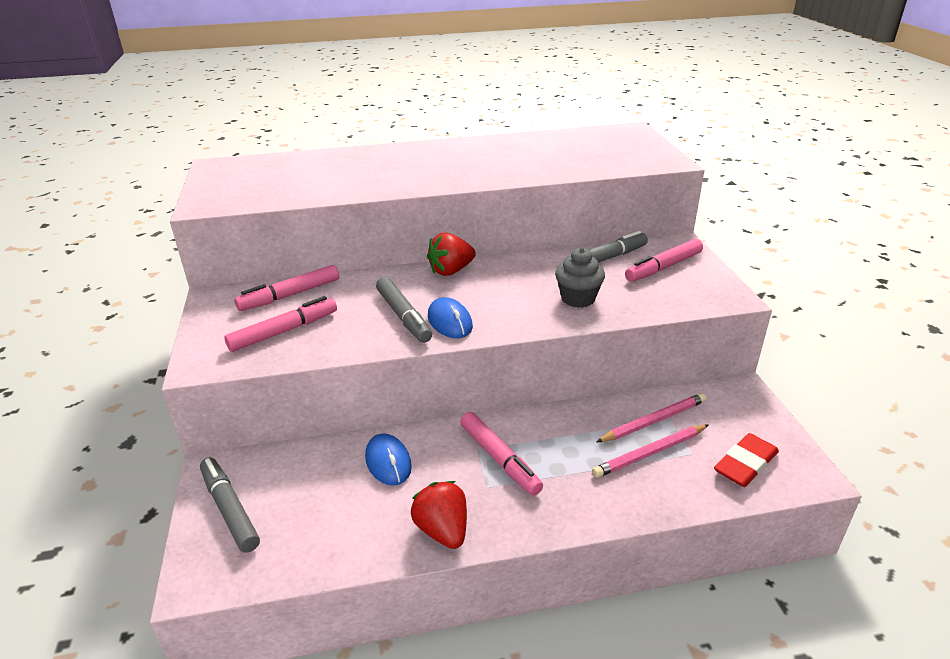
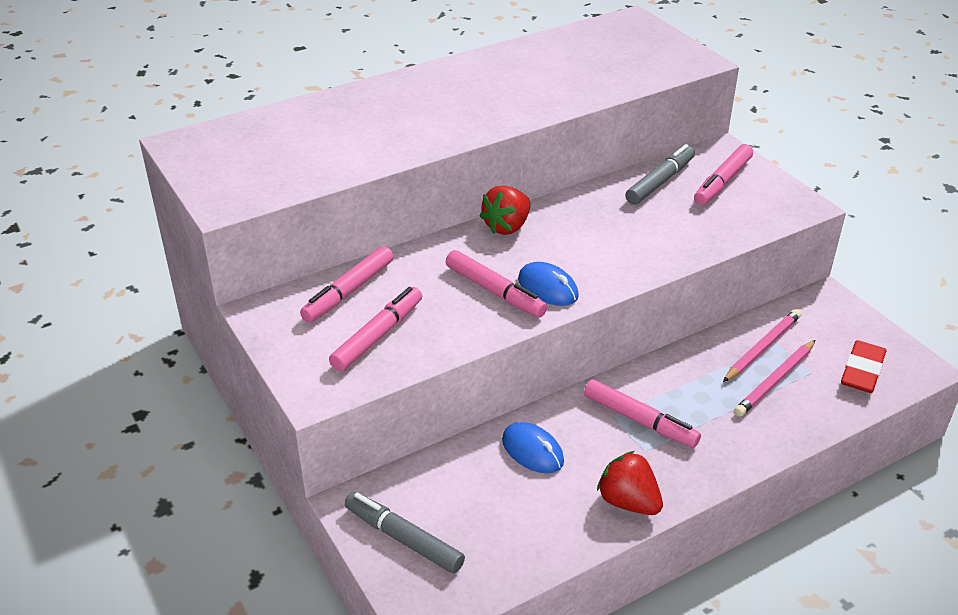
camera: 20 degrees left, 5 degrees up
(403, 316) = (495, 291): grey marker -> pink marker
(578, 298) = (660, 235): grey cupcake -> none

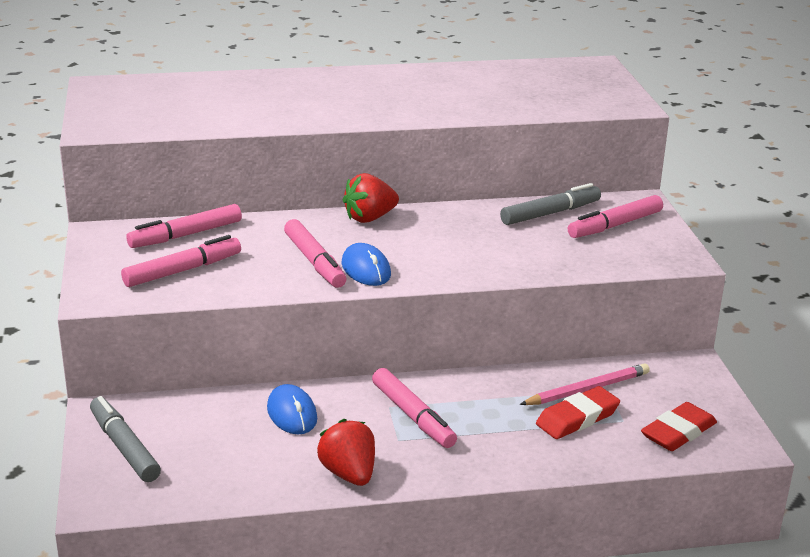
camera: 20 degrees right, 10 degrees down
(775, 381) = (577, 418): pink pencil -> red eraser

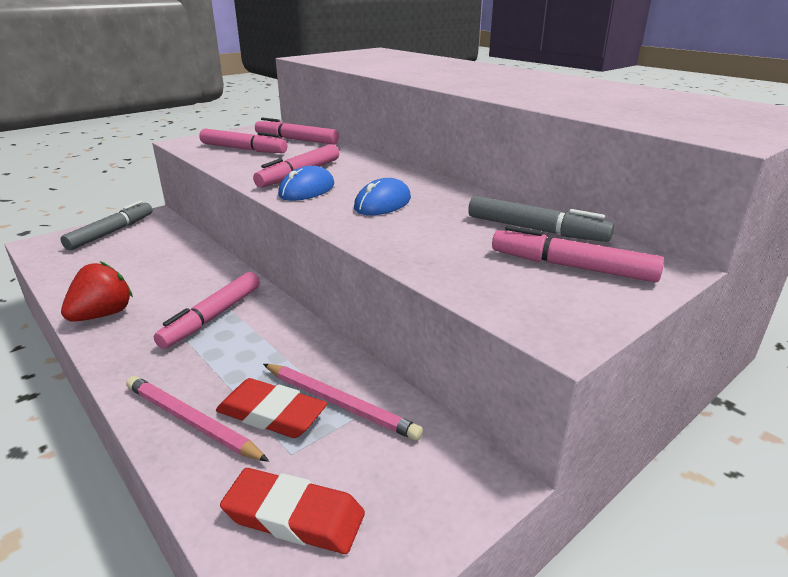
camera: 60 degrees right, 0 degrees up
(292, 413) = (185, 268): blue mouse -> blue mouse (383, 203)
(369, 218) = (400, 173): red strawberry -> none
(560, 452) = (191, 421): none -> pink pencil

